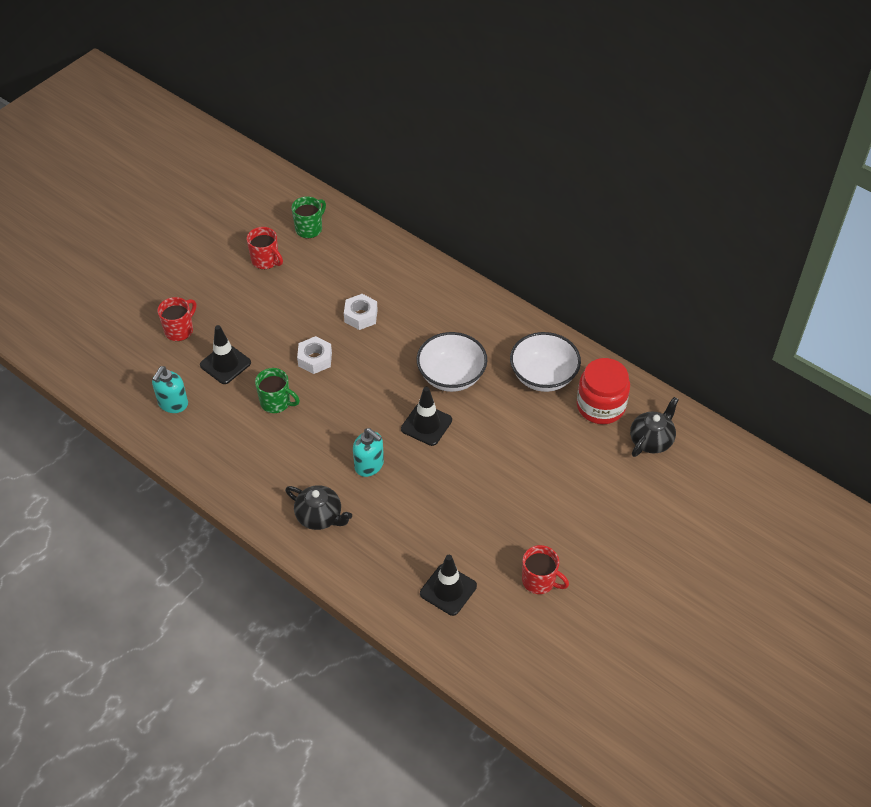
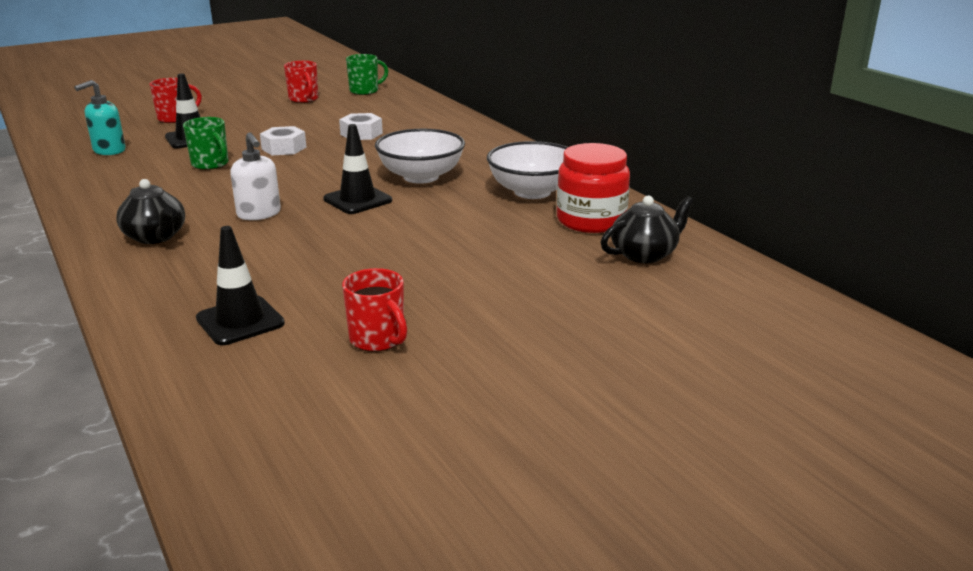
camera: 20 degrees right, 25 degrees down
(369, 465) = (259, 214): turquoise soap dispenser -> white soap dispenser

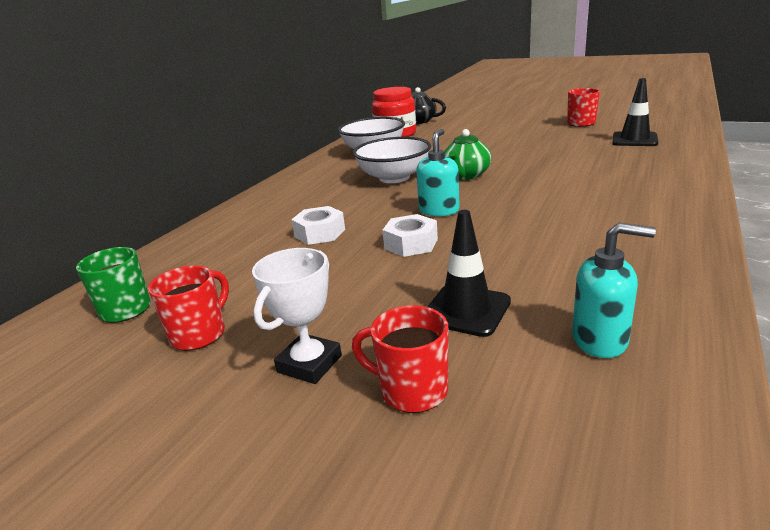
camera: 120 degrees left, 0 degrees up
(155, 237) = (641, 192): black teapot -> none
(211, 164) = (507, 251): green mug -> none
(232, 110) = (309, 364): none -> white trophy
(259, 214) = (544, 186): white soap dispenser -> none
(311, 168) = (439, 210): none -> turquoise soap dispenser
(357, 200) = (466, 175): black traffic cone -> green teapot

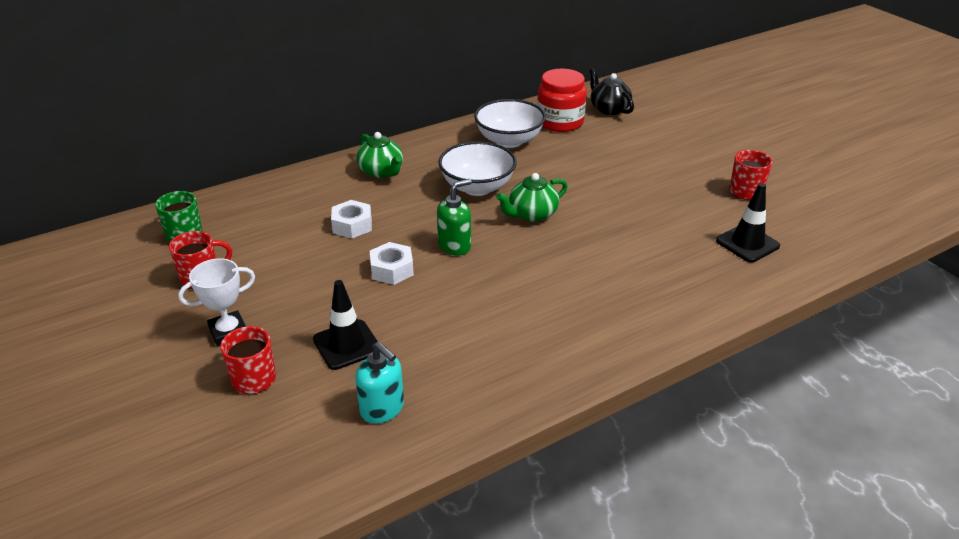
camera: 30 degrees right, 10 degrees up
(292, 196) = (381, 171): none -> green teapot
(439, 210) = (455, 246): turquoise soap dispenser -> green soap dispenser

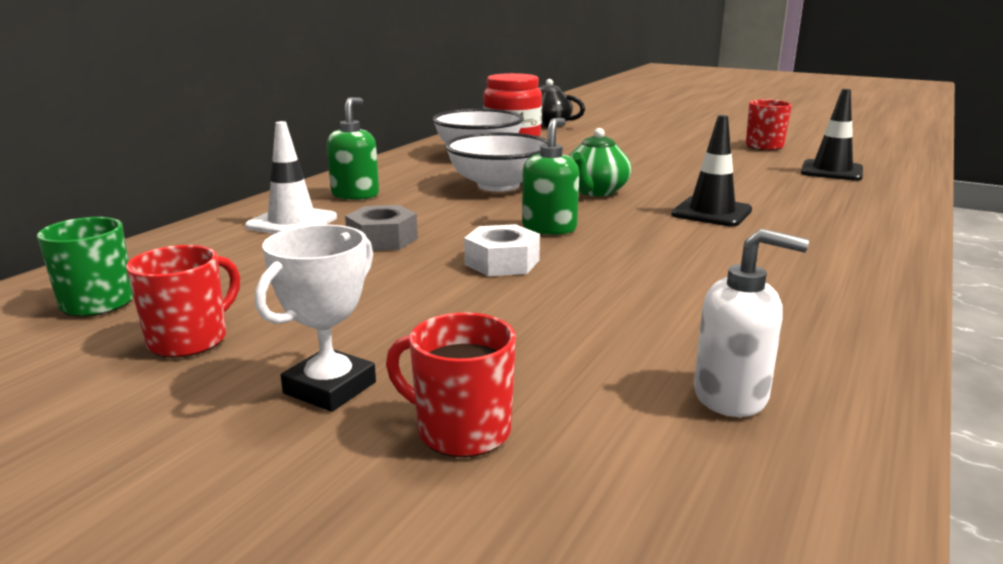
camera: 30 degrees left, 15 degrees down
(321, 192) = (292, 222): none -> white traffic cone
(347, 345) = (558, 345): black traffic cone -> black traffic cone (711, 212)
(352, 225) = (382, 239): white nut -> grey nut
(381, 171) = (355, 194): green teapot -> green soap dispenser
(382, 409) = (731, 395): turquoise soap dispenser -> white soap dispenser

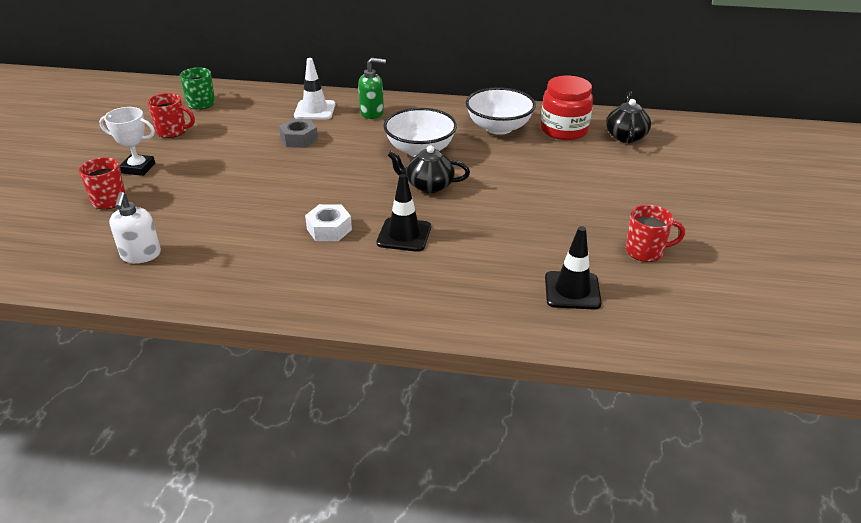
camera: 70 degrees right, 15 degrees up
(502, 262) = (278, 177): white nut -> white nut (329, 229)
(549, 228) = (340, 181): green soap dispenser -> none
(595, 191) = (429, 185): green teapot -> black teapot

